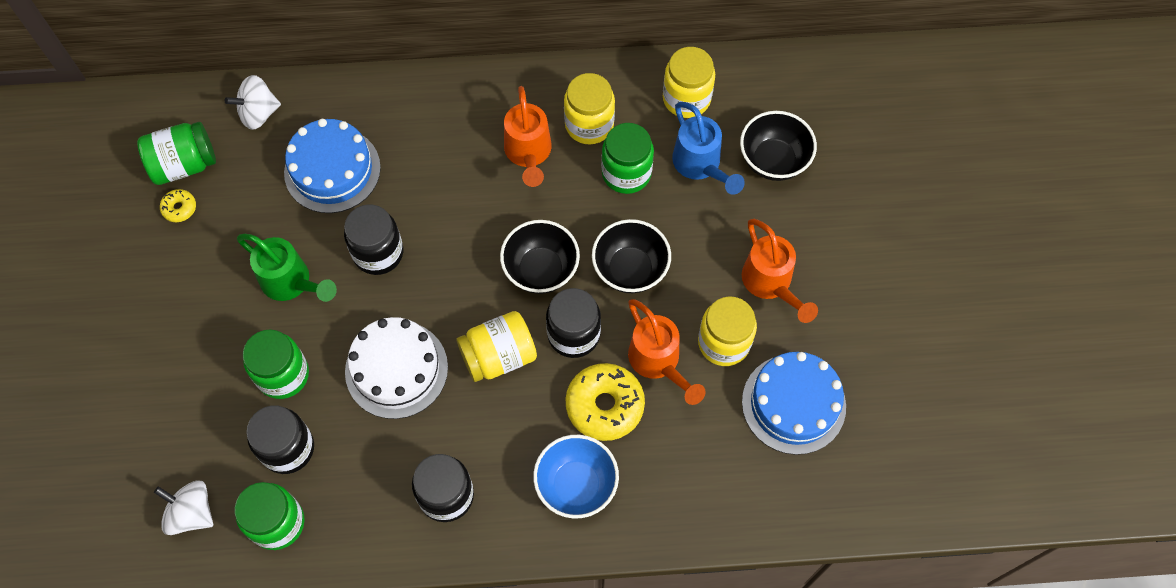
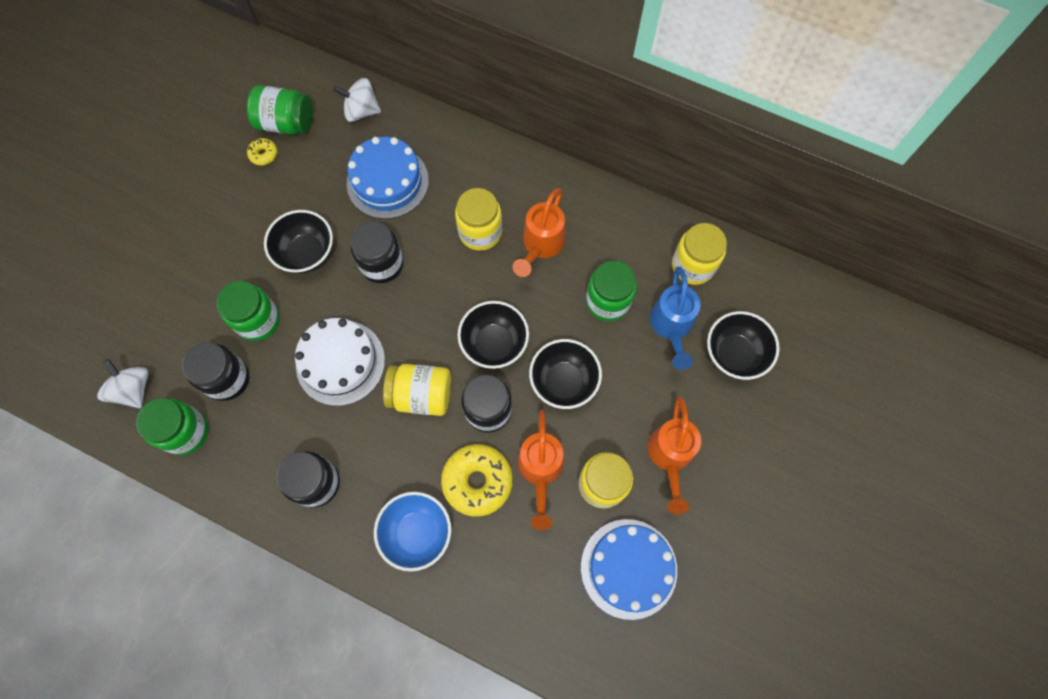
camera: 30 degrees right, 5 degrees up
(292, 283) = (307, 254): green watering can -> black bowl
(589, 124) = (602, 246): yellow jar -> yellow jar (480, 232)

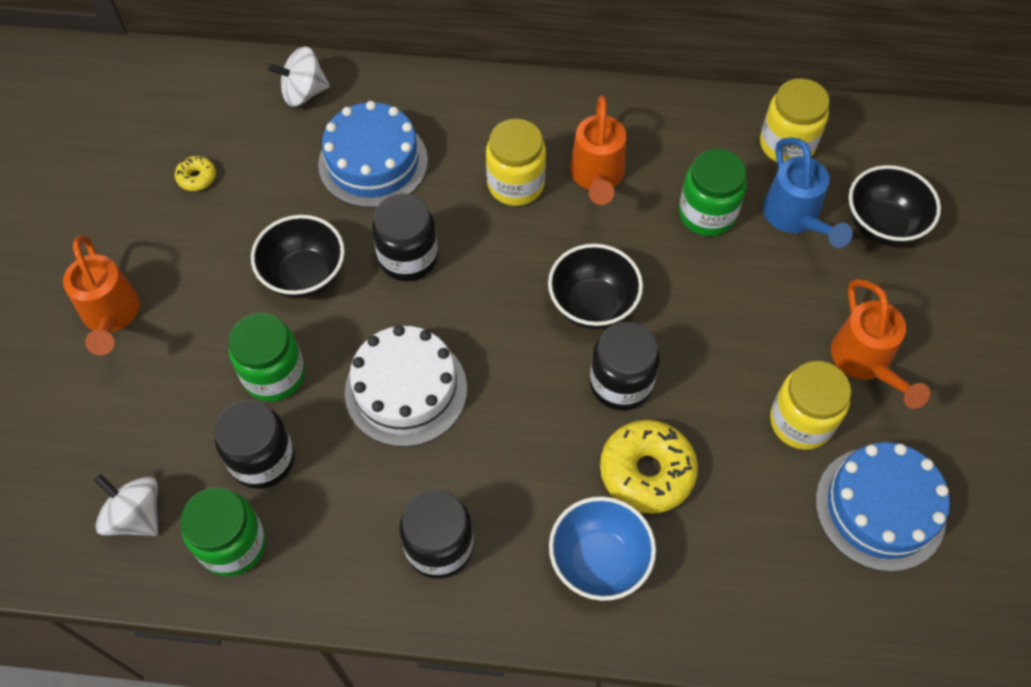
camera: 20 degrees left, 10 degrees down
(286, 123) = (212, 133): green jar -> none
(421, 395) = (528, 394): yellow jar -> none
(540, 471) = (719, 433): orange watering can -> orange watering can (112, 317)
(563, 382) = (698, 321): black bowl -> none

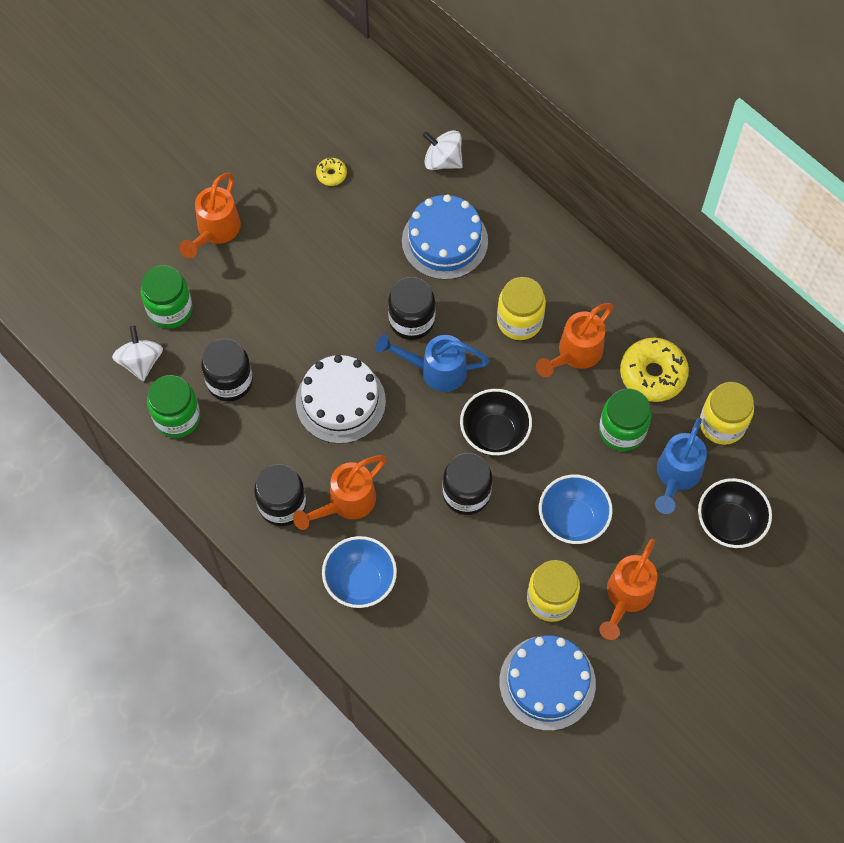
camera: 40 degrees right, 5 degrees up
(274, 375) = (275, 336): green jar -> green jar (170, 309)
(304, 276) = (342, 287): black bowl -> none
(476, 288) = (435, 370): none -> blue watering can
(507, 490) = (345, 503): none -> orange watering can
(646, 472) = (433, 555): yellow donut -> yellow donut (652, 374)
(745, 329) = (572, 520): none -> blue bowl

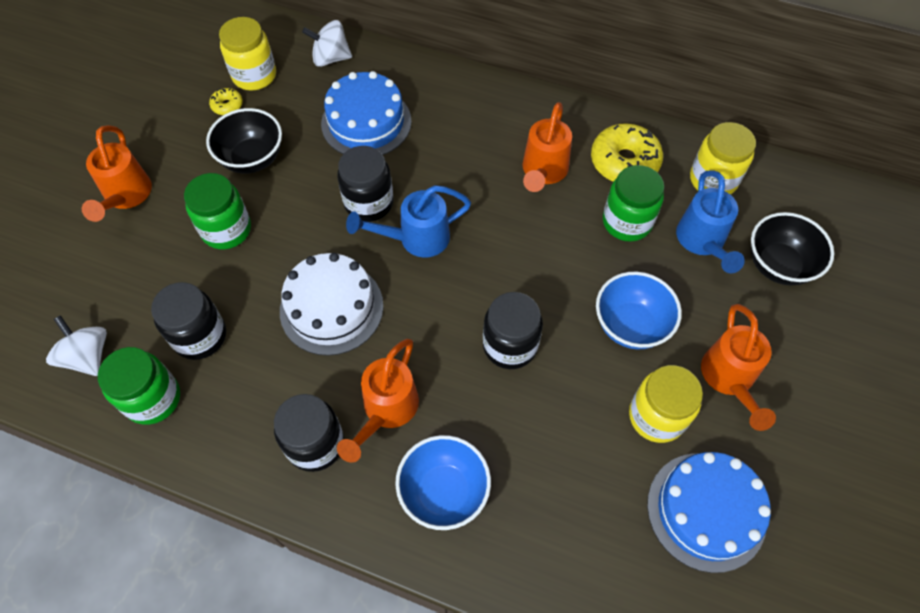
camera: 25 degrees left, 5 degrees down
(170, 309) = (103, 289): green jar -> green jar (226, 230)
(494, 434) = (506, 275): black bowl -> black bowl (252, 159)
(519, 321) = (474, 163): yellow jar -> yellow jar (254, 75)

